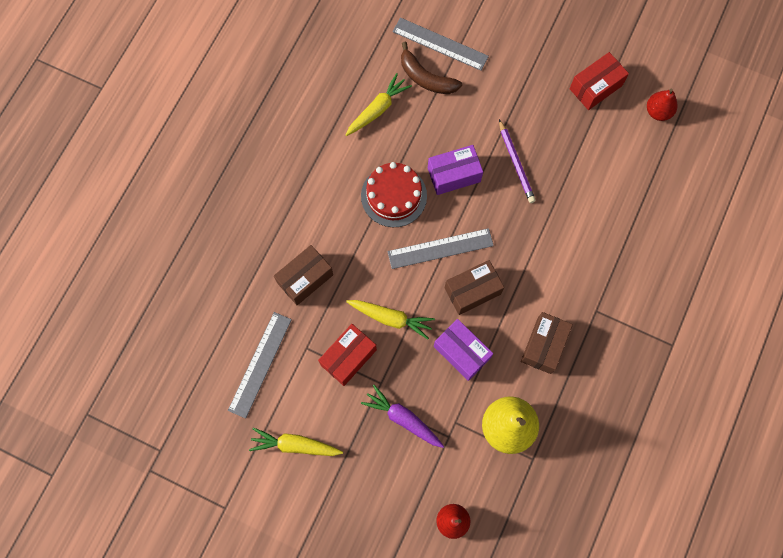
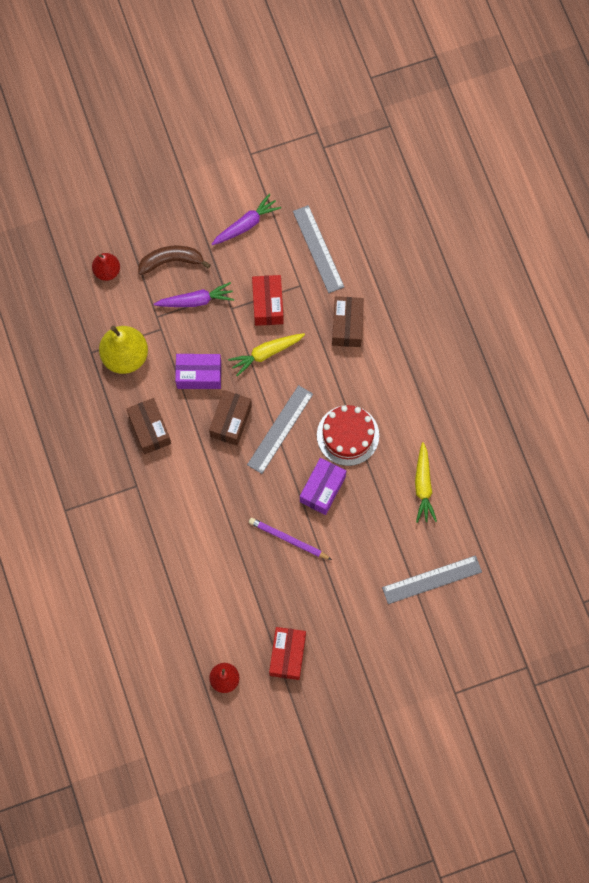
camera: 135 degrees right, 0 degrees up
(295, 445) = (246, 224): yellow carrot -> purple carrot
(426, 78) = (414, 543): brown banana -> brown banana (171, 261)

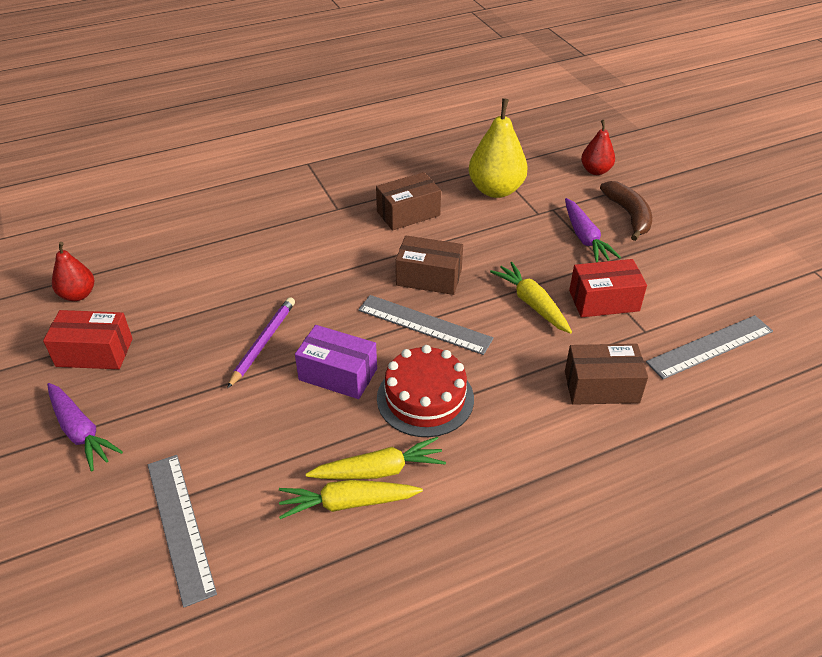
camera: 85 degrees right, 30 degrees down
(199, 375) = (486, 247): purple box -> none
(246, 224) = (710, 273): purple carrot -> purple carrot (80, 431)
(401, 467) = (379, 470): none -> yellow carrot

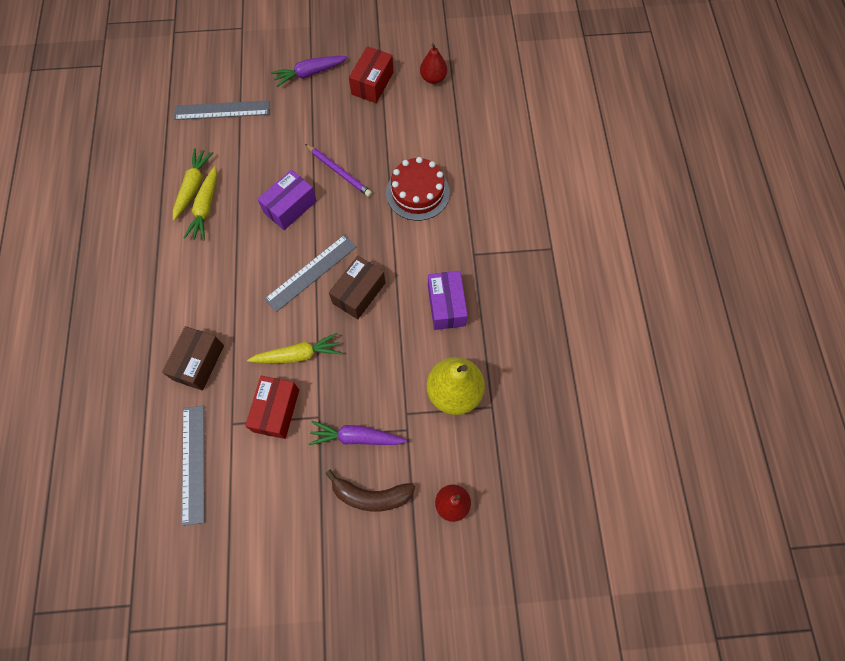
camera: 110 degrees right, 25 degrees up
(408, 213) = (446, 305): brown box -> purple box
(425, 398) = (245, 250): red cake -> red cake (417, 192)

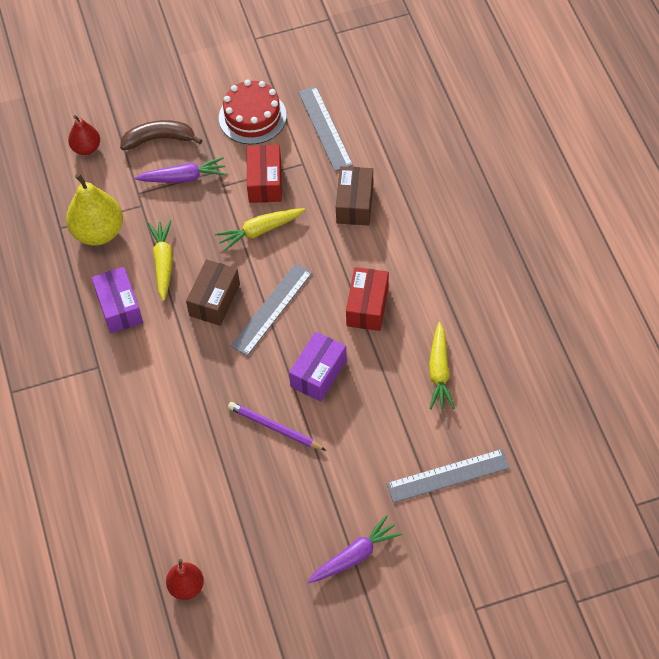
camera: 170 degrees right, 10 degrees down
(206, 208) = (414, 351): yellow carrot -> yellow carrot (163, 263)
(372, 83) = (266, 560): red box -> red box (367, 306)
(417, 192) = (175, 423): red cake -> red cake (252, 117)

